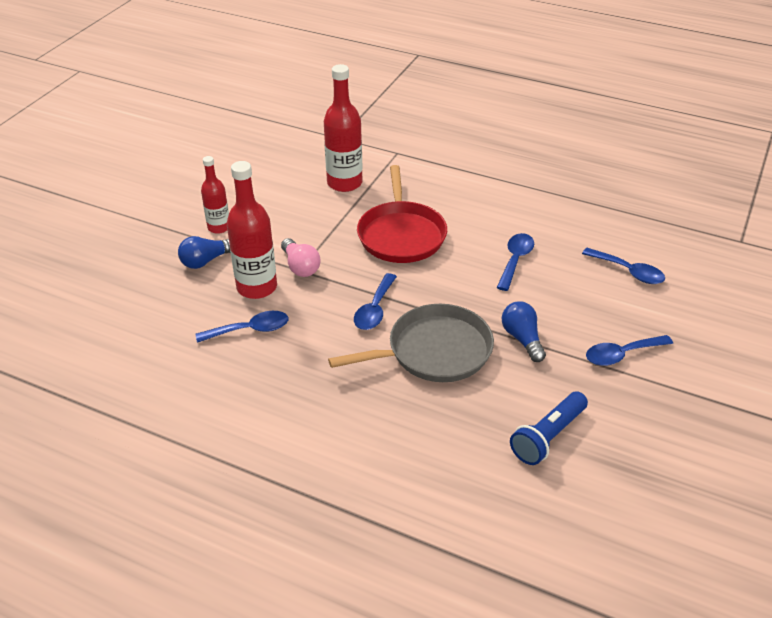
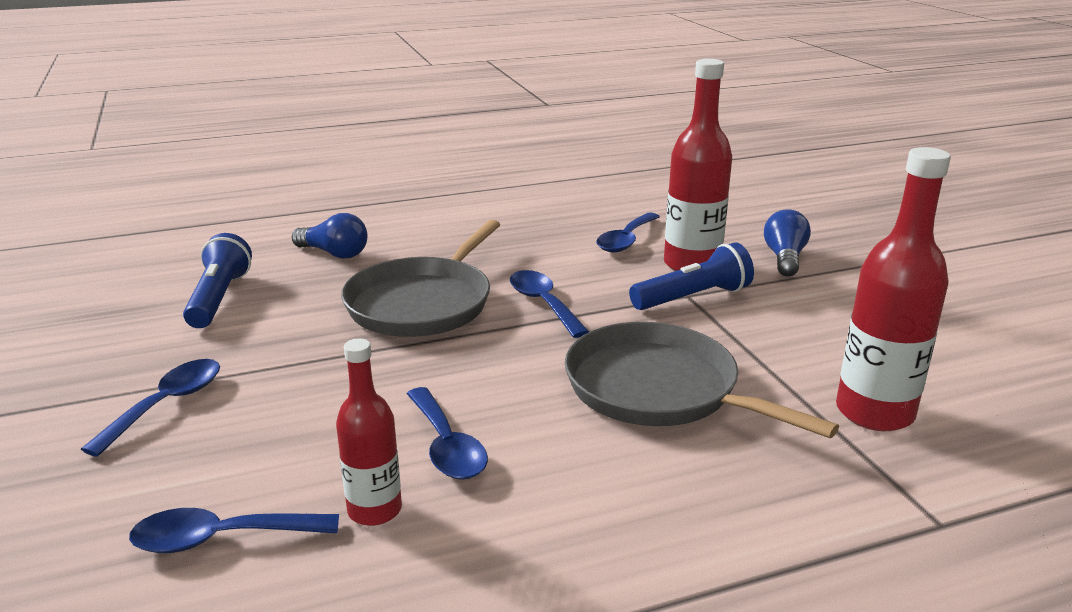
camera: 135 degrees right, 15 degrees down
(219, 227) = (852, 285): red bottle -> red bottle (374, 510)
(300, 267) = (693, 298): pink light bulb -> blue flashlight
(401, 234) = (659, 389): red pan -> grey pan
(522, 339) = (328, 358): blue light bulb -> blue light bulb (334, 253)

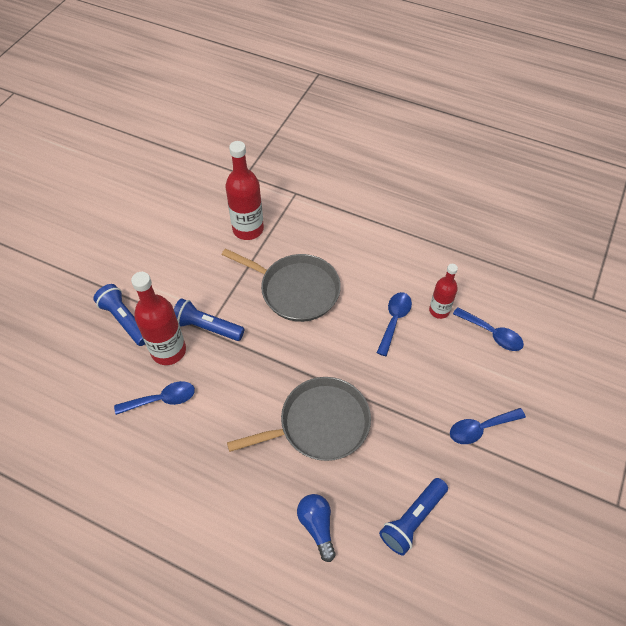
camera: 135 degrees left, 30 degrees up
(543, 303) = (270, 376): blue spoon -> none
(659, 389) = (296, 290): grey pan -> grey pan turned 60 degrees counterclockwise
(784, 258) = (125, 320): blue light bulb -> blue flashlight

